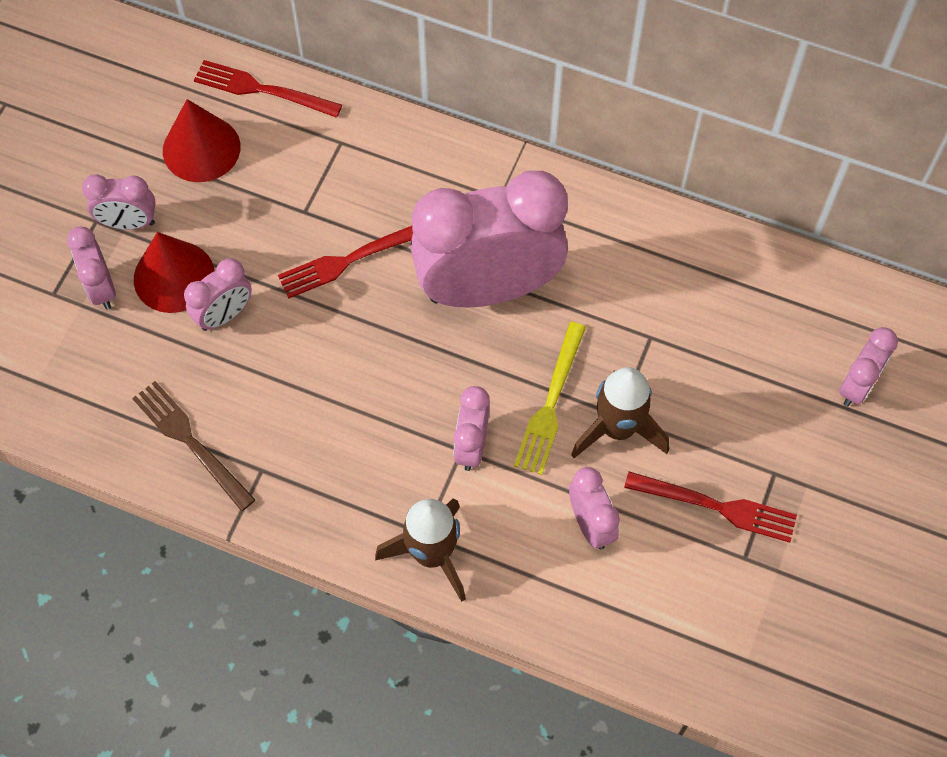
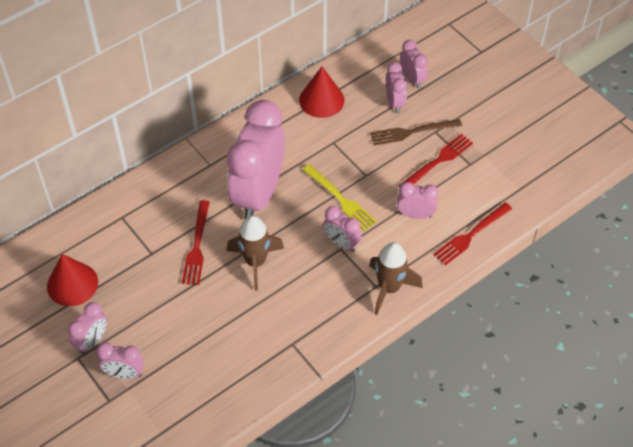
camera: 60 degrees left, 10 degrees down
(174, 276) = (144, 333): red cone -> red cone (321, 100)
(189, 441) = (251, 371): brown fork -> brown fork (411, 132)
(224, 315) = (186, 319): pink clock -> pink clock (394, 102)
(261, 89) = (57, 238): red fork -> red fork (470, 235)
(617, 429) = (372, 179): brown rocket -> brown rocket (255, 262)

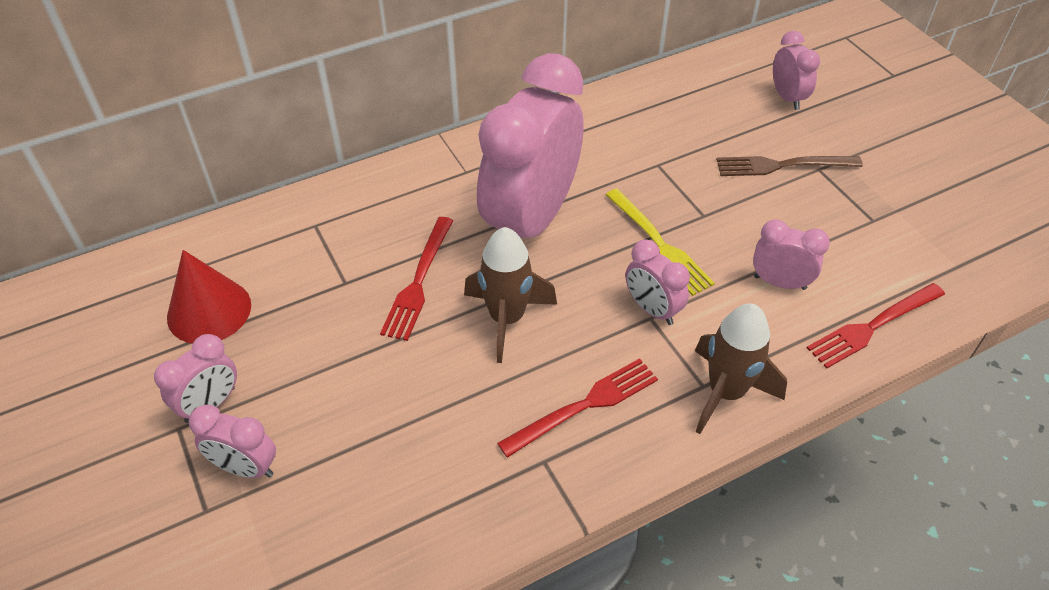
camera: 10 degrees right, 5 degrees down
(321, 100) = (648, 108): red cone -> none
(394, 102) = (758, 124): pink clock -> none
(438, 161) = (822, 209): red fork -> red fork (585, 405)

